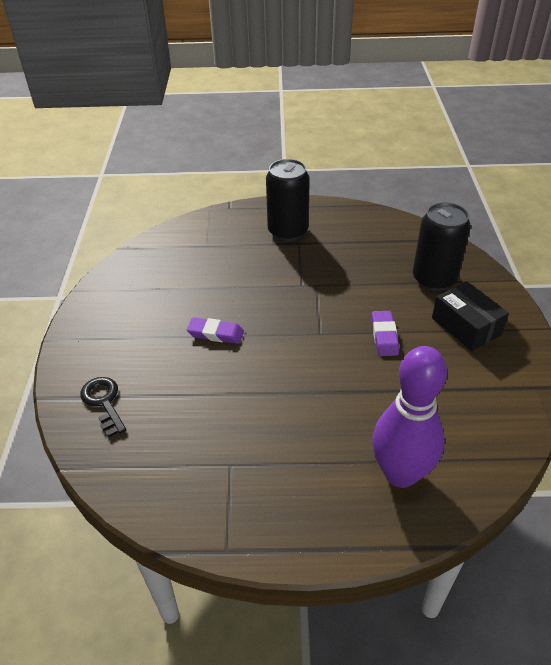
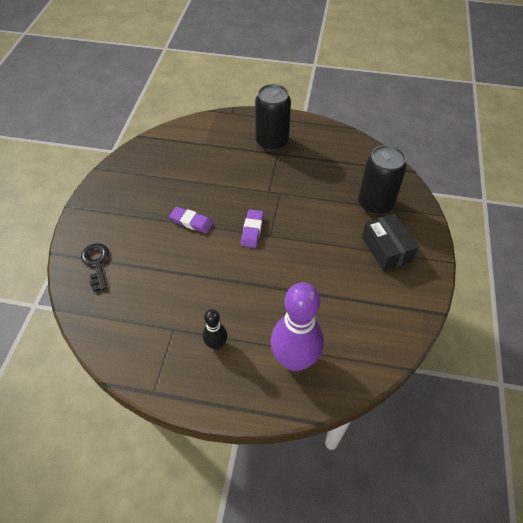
camera: 10 degrees right, 10 degrees up
(293, 473) = (216, 344): none -> black bowling pin
(384, 336) = (319, 246): purple eraser -> purple eraser (252, 230)

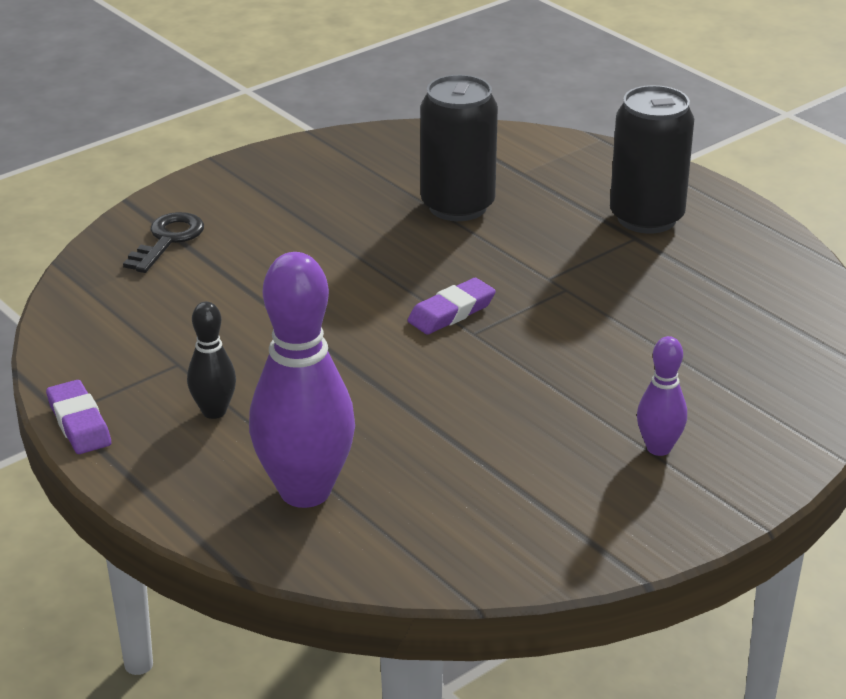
camera: 40 degrees right, 20 degrees down
(191, 222) = (367, 257): purple eraser -> purple eraser (79, 423)
(375, 204) = (727, 382): black can -> black can (457, 206)
(386, 249) = (658, 448): black box -> purple bowling pin

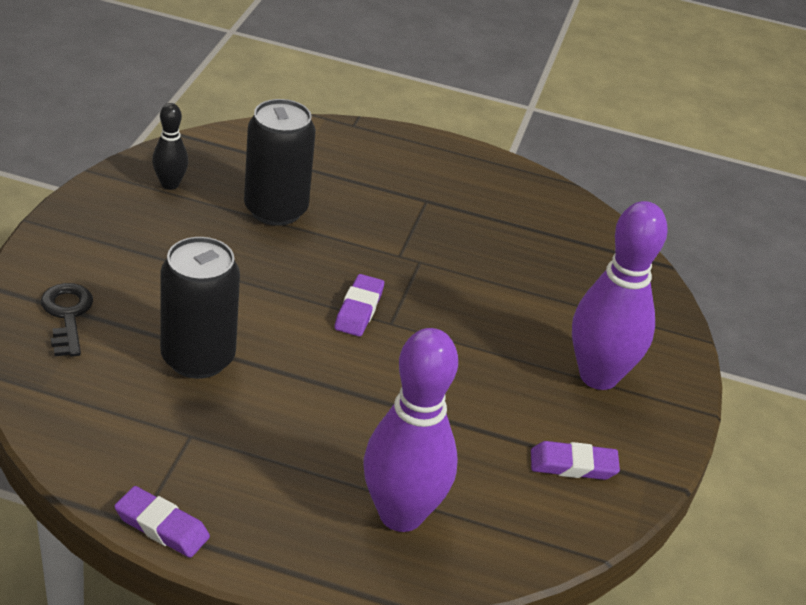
camera: 40 degrees left, 5 degrees up
(214, 411) = (263, 470): black bowling pin -> black bowling pin (170, 184)
(535, 515) = (573, 465): none -> purple eraser
(646, 218) = (419, 181): black can -> black can (198, 358)
(658, 448) = (598, 376): purple bowling pin -> purple bowling pin, size x2.02

